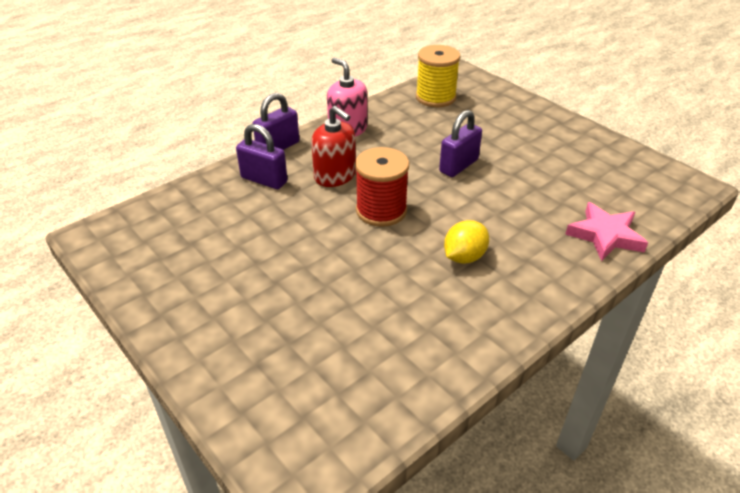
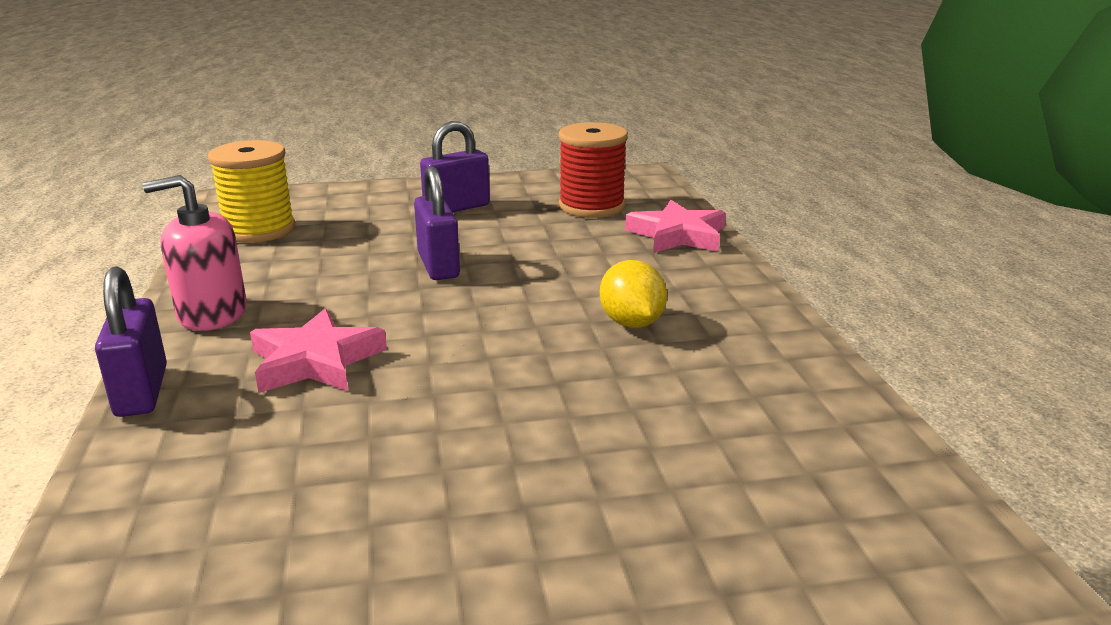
camera: 60 degrees left, 15 degrees down
(264, 180) = (214, 435): purple padlock -> purple padlock (457, 208)
(335, 176) = (316, 361): red soap dispenser -> pink star
(381, 210) = (459, 350): red spool -> red spool (591, 206)

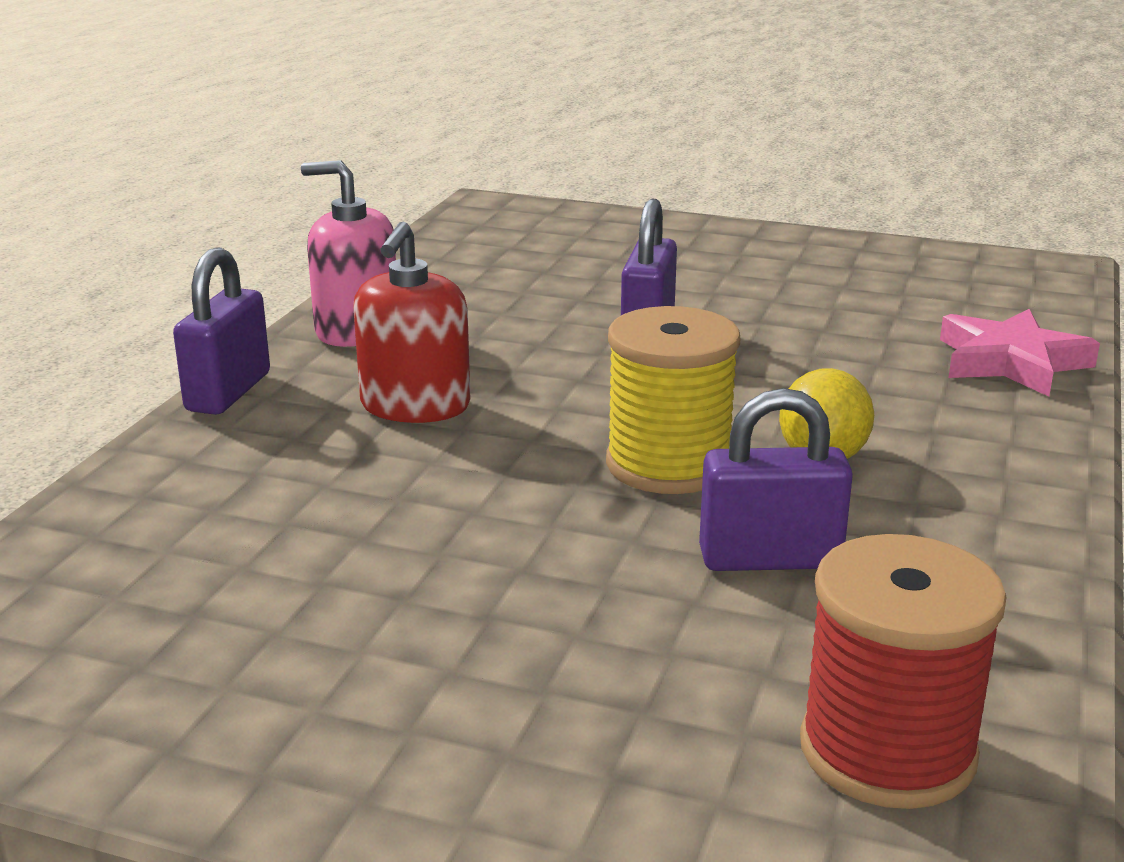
camera: 30 degrees right, 0 degrees up
(259, 230) = (483, 247): yellow spool -> yellow spool (668, 464)
(316, 361) = (415, 406): pink star -> red soap dispenser
(457, 208) = (739, 266): purple padlock -> purple padlock (770, 559)
(591, 206) = (925, 299): red spool -> red spool (887, 751)

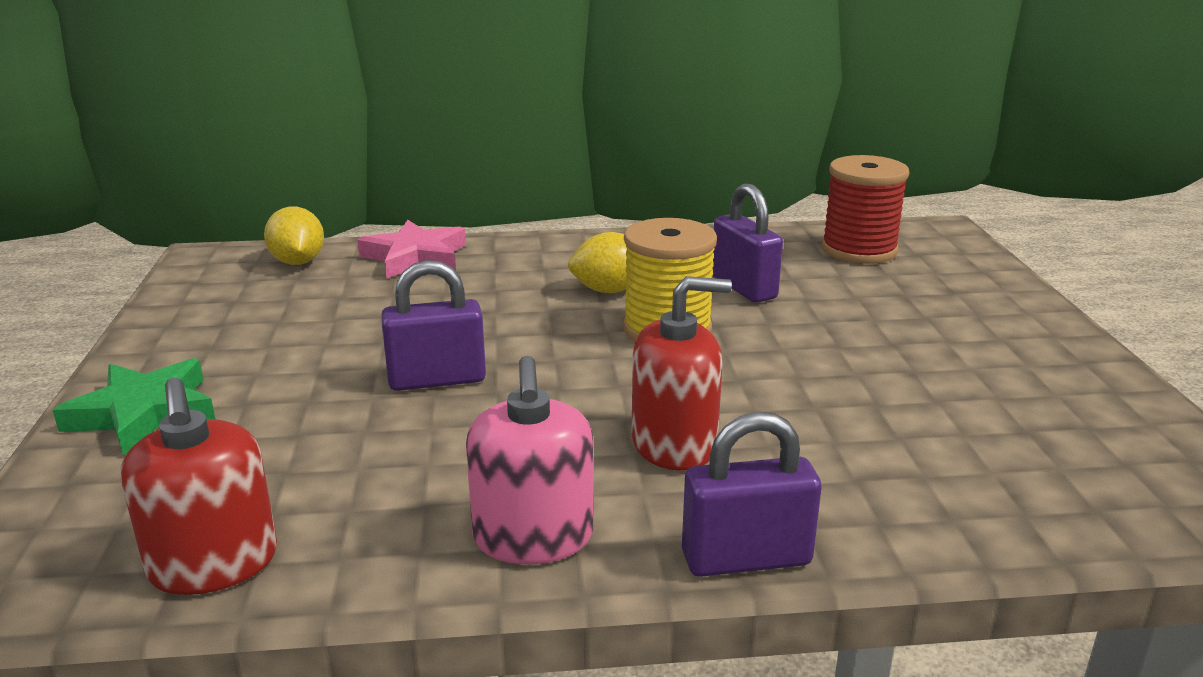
camera: 115 degrees left, 0 degrees up
(450, 248) = (213, 564): none -> red soap dispenser
(683, 237) = (143, 413): none -> green star
(1017, 304) = (298, 262): none -> yellow lemon

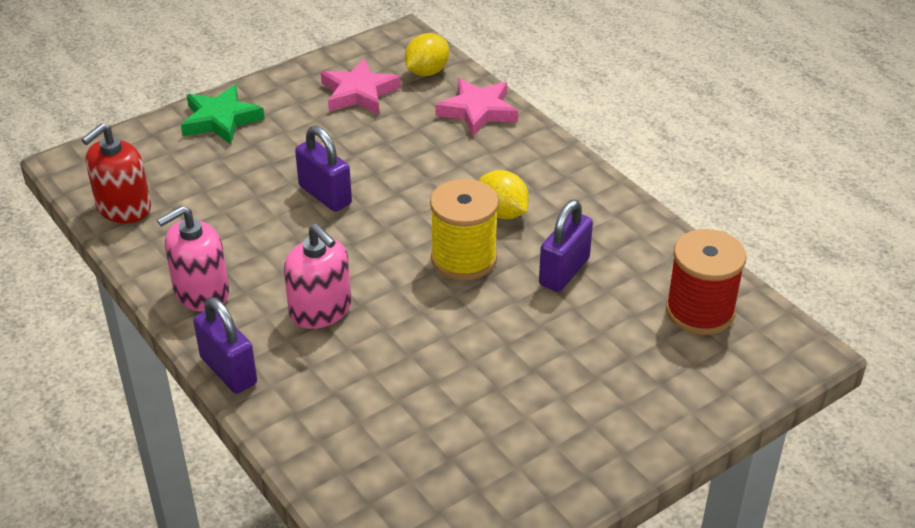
camera: 60 degrees right, 15 degrees up
(265, 307) = (359, 93): none -> pink star
(674, 444) = (320, 310): red soap dispenser -> pink soap dispenser

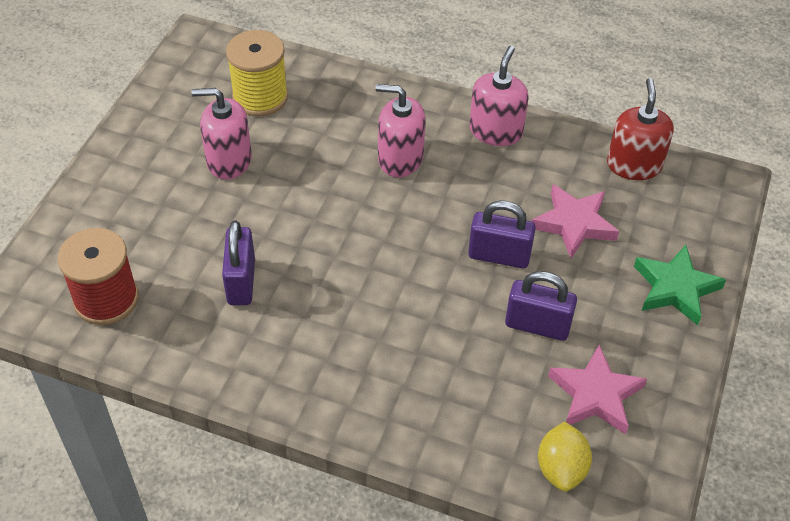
camera: 145 degrees right, 10 degrees up
(228, 370) = (417, 92): purple padlock -> purple padlock (537, 326)
(464, 258) = (332, 253): yellow spool -> yellow spool (260, 97)
(478, 111) = (458, 436): pink star -> pink star (574, 224)
(494, 390) = (229, 160): none -> pink soap dispenser
(502, 213) = (335, 316): yellow lemon -> none

